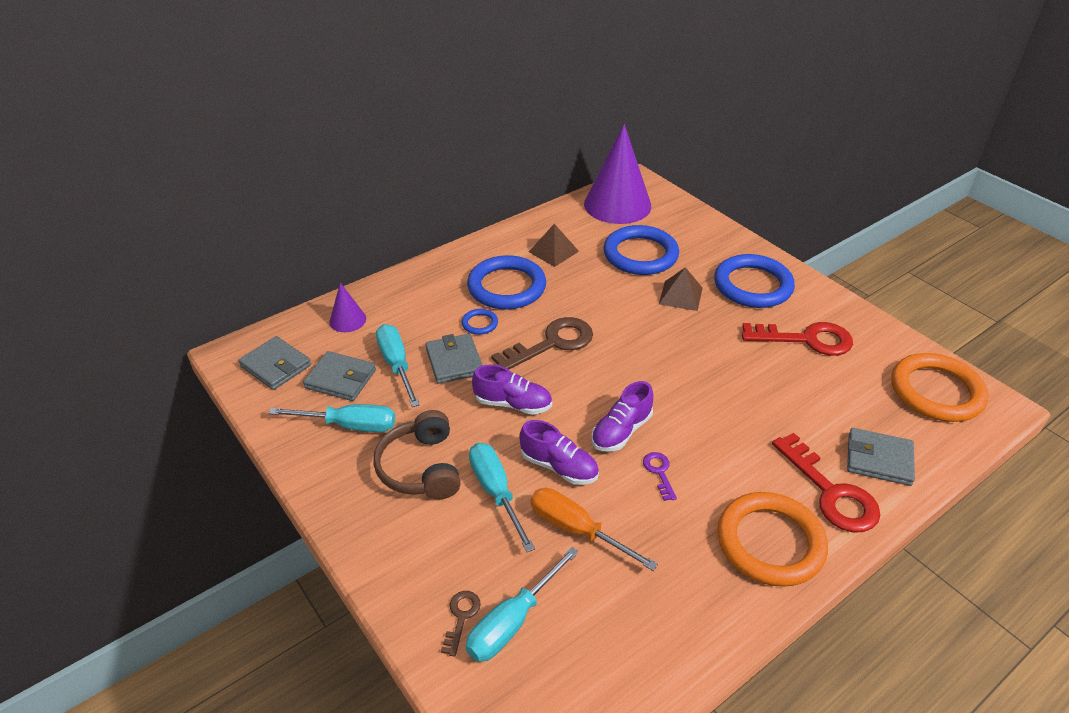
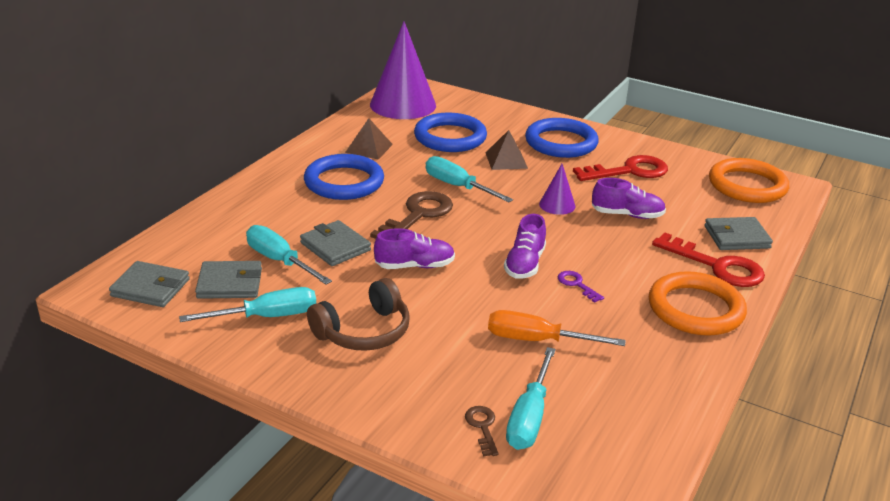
camera: 25 degrees left, 10 degrees down
(347, 320) = (201, 237): purple cone -> purple cone (557, 205)
(421, 468) = (363, 331): brown headphones -> brown headphones turned 90 degrees counterclockwise
(479, 324) = (338, 214): blue ring -> none
(496, 492) = (446, 332): turquoise screwdriver -> turquoise screwdriver (457, 186)
(559, 467) = (489, 301): purple shoe -> purple shoe (627, 215)

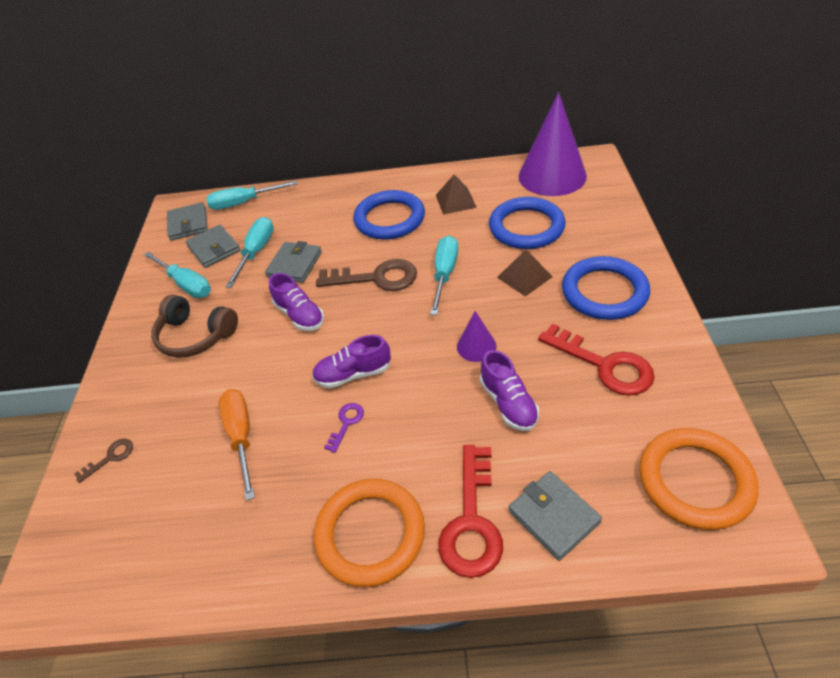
camera: 65 degrees right, 15 degrees up
(529, 417) = (134, 480): turquoise screwdriver -> turquoise screwdriver (244, 203)

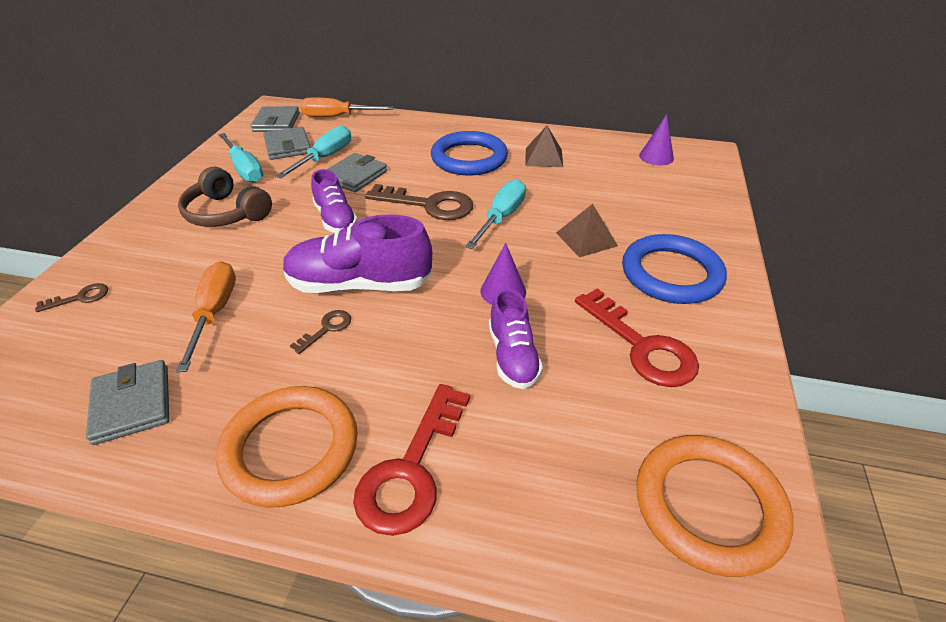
camera: 10 degrees right, 5 degrees down
(244, 203) = (336, 117): turquoise screwdriver -> orange screwdriver
(346, 423) = (327, 329): purple key -> brown key
(353, 374) = (359, 284): purple shoe -> purple shoe, size x1.62
(526, 227) = (608, 195): blue ring -> none
(552, 176) = (656, 157): purple cone -> purple cone, size x0.46
(553, 516) = (511, 494): grey wallet -> grey wallet (132, 404)

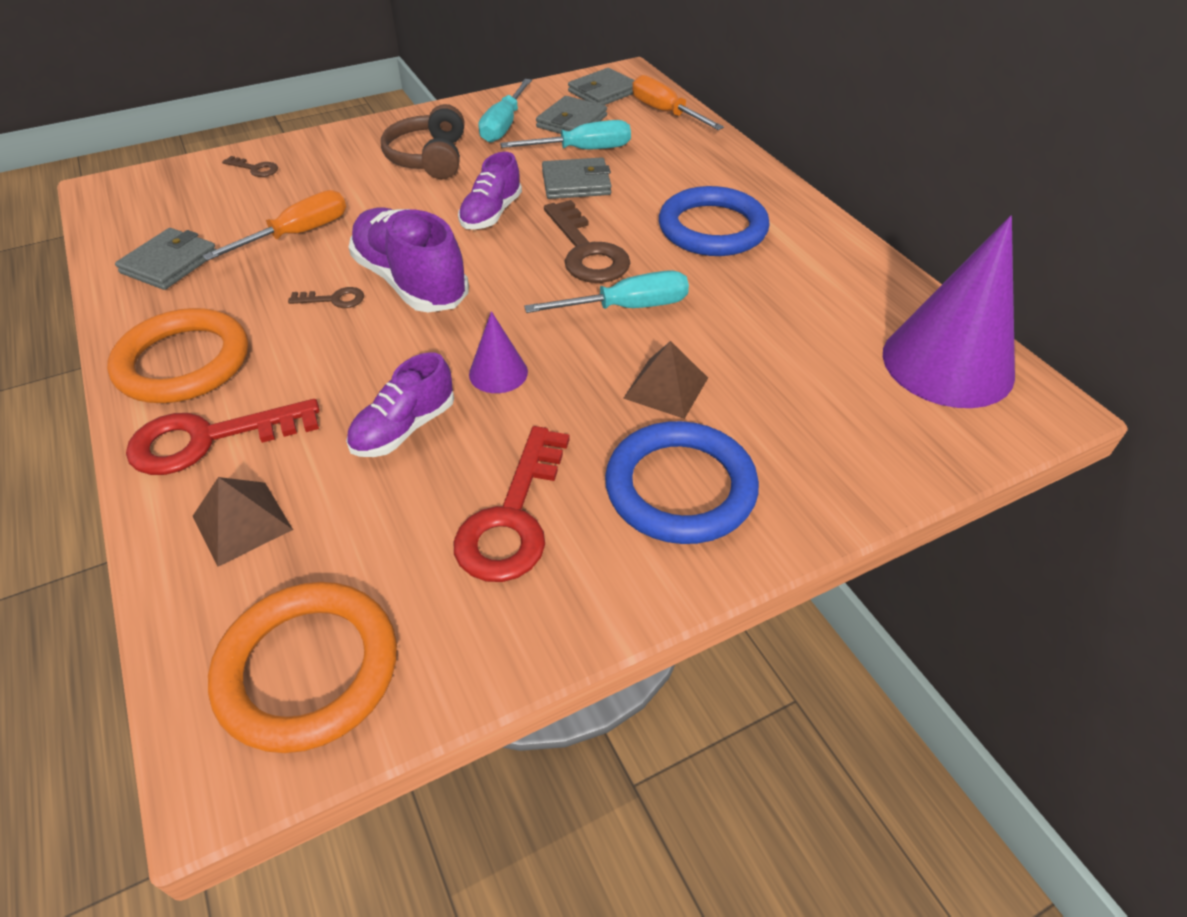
camera: 50 degrees right, 5 degrees up
(543, 157) = (797, 276): brown pyramid -> brown pyramid (242, 522)
(656, 157) = (947, 363): purple cone -> purple cone, size x2.19

